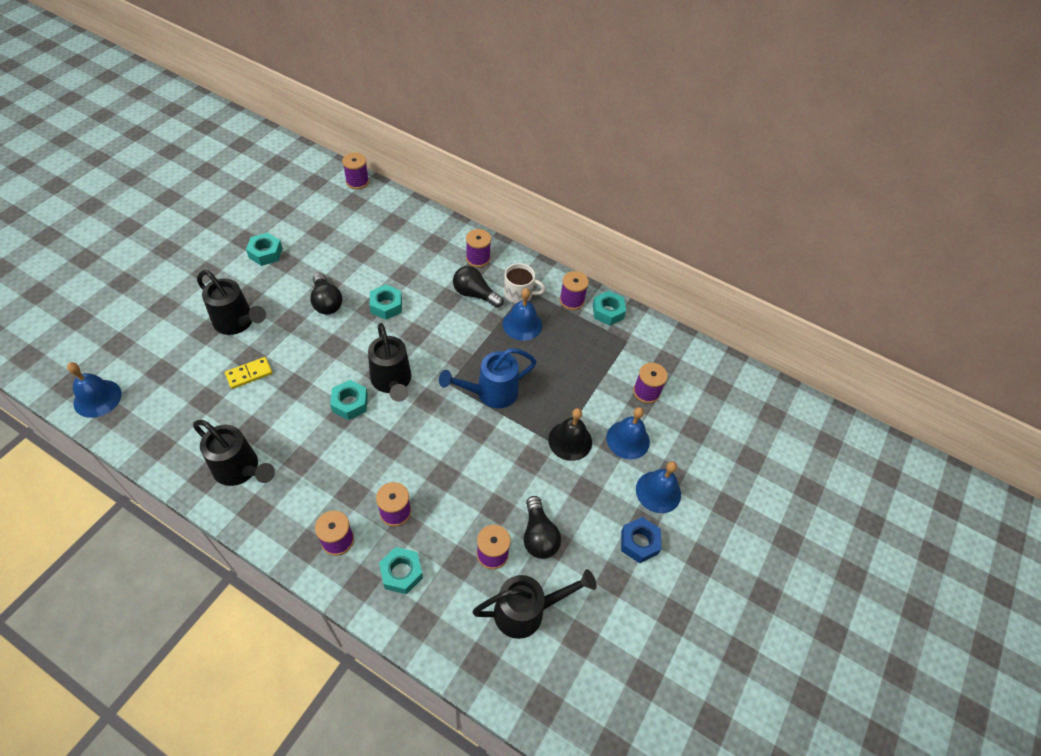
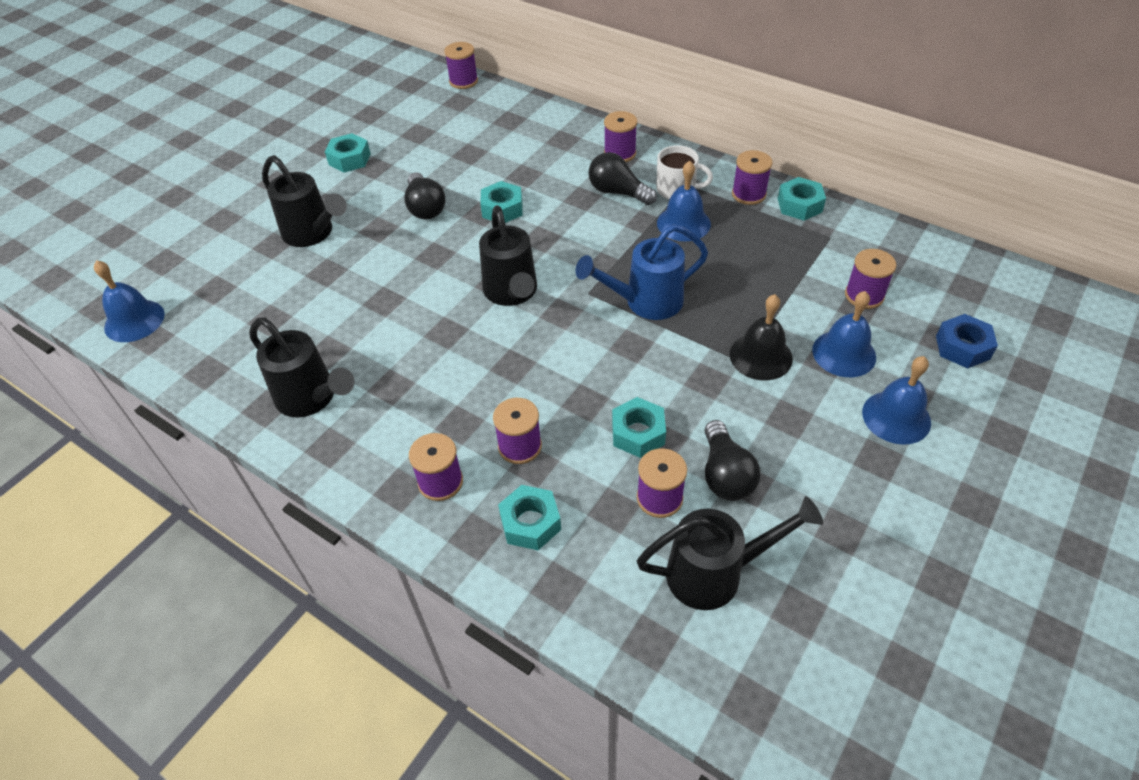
camera: 10 degrees right, 5 degrees down
(249, 374) = (326, 289): yellow domino -> none
(350, 403) = (456, 319): turquoise nut -> turquoise nut (638, 433)
(639, 542) = (875, 482): blue nut -> blue nut (962, 347)

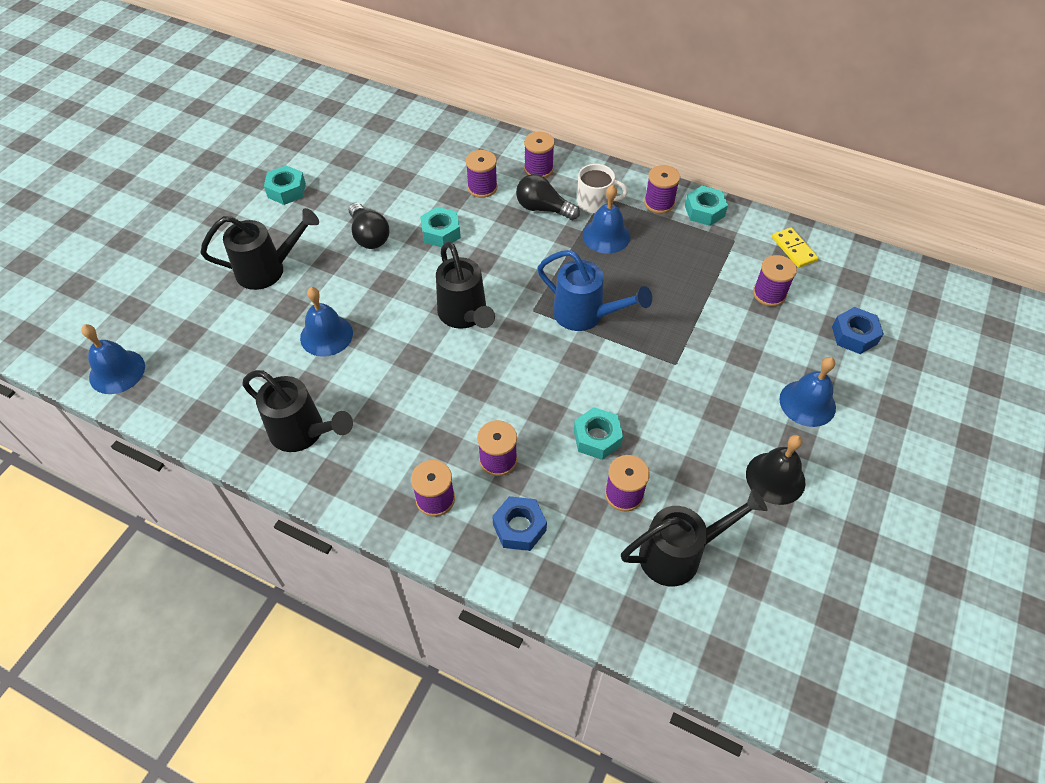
camera: 10 degrees left, 5 degrees up
(312, 233) = (267, 270): black watering can -> black watering can turned 45 degrees counterclockwise
(463, 81) = (379, 101): purple spool -> purple spool (482, 187)
(530, 523) = (519, 527): turquoise nut -> blue nut
(646, 302) = (585, 315): blue watering can -> blue watering can turned 120 degrees counterclockwise
(725, 474) = (675, 467): black light bulb -> none
(761, 356) = (690, 358): black bell -> black bell (775, 478)
(844, 353) = (758, 349): blue bell -> blue bell (326, 335)
(899, 251) = (793, 249): none -> yellow domino

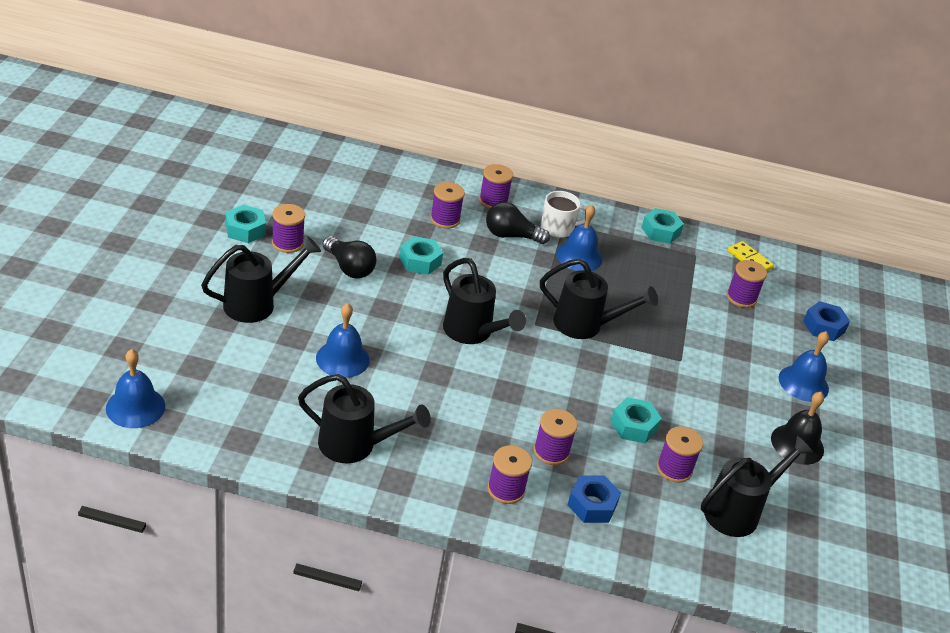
camera: 20 degrees left, 15 degrees down
(585, 315) = (585, 325): blue watering can -> black watering can
(659, 203) = (617, 226): purple spool -> purple spool (287, 243)

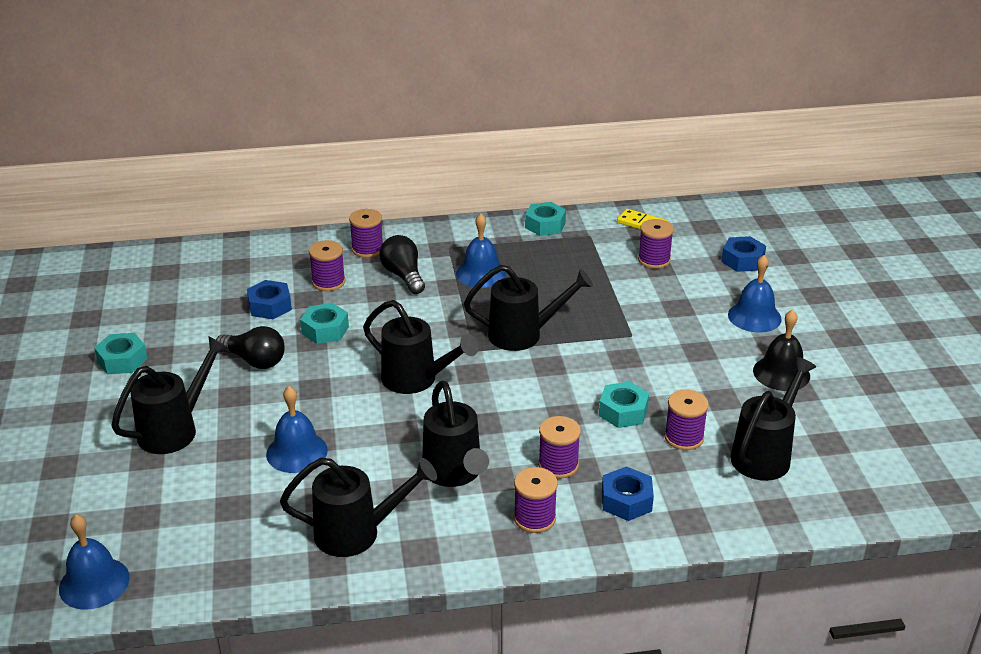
camera: 15 degrees left, 5 degrees down
(287, 243) = (175, 358): purple spool -> none
(385, 224) = (270, 306): none -> blue nut
(460, 425) = (454, 473): none -> black watering can
(511, 236) = (403, 276): black light bulb -> black light bulb turned 75 degrees clockwise
(558, 228) = (446, 254): white mug -> none

